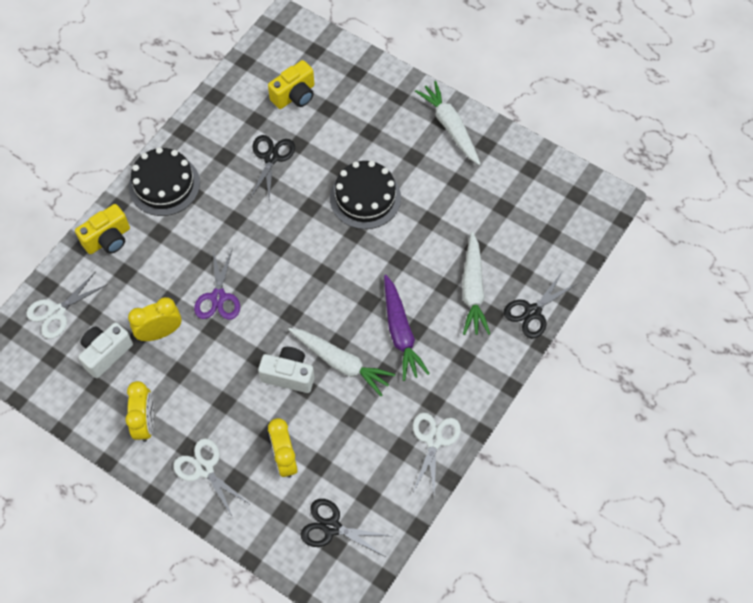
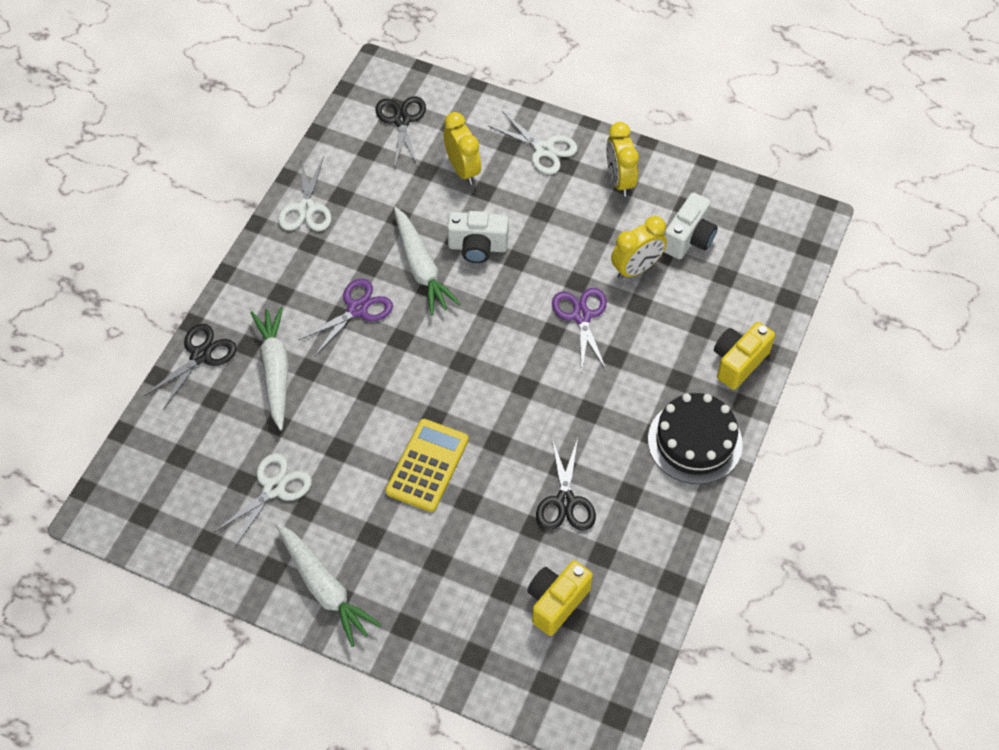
camera: 170 degrees right, 5 degrees down
(56, 312) = (763, 272): white scissors -> white scissors (274, 488)
(331, 527) = (402, 120): black scissors -> black scissors turned 105 degrees counterclockwise
(341, 363) = (421, 268): white carrot -> white carrot turned 135 degrees counterclockwise
(365, 198) = (427, 465): black cake -> yellow calculator
(400, 332) = (357, 309): purple carrot -> purple scissors

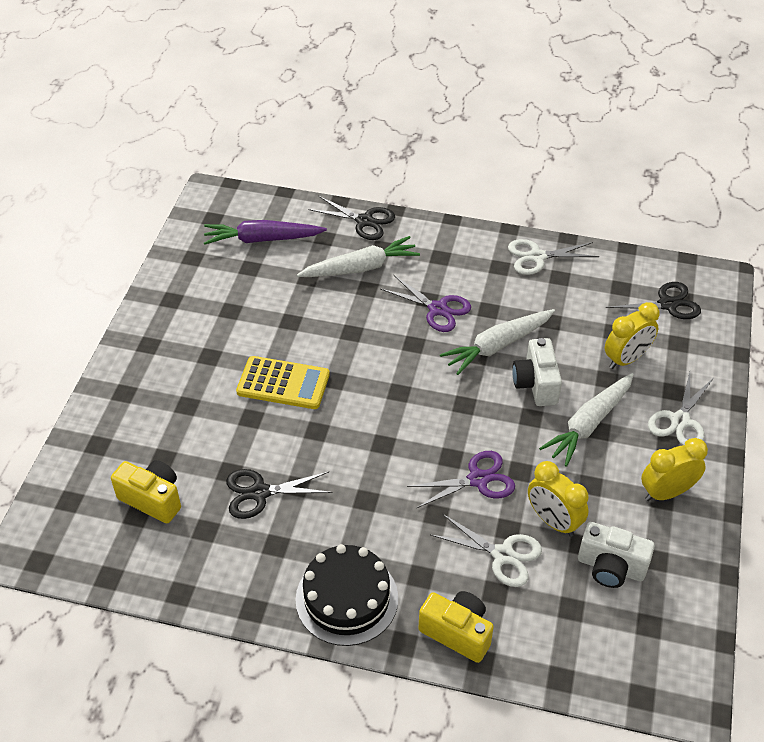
camera: 80 degrees right, 10 degrees down
(198, 464) = (262, 239): none -> purple carrot
(274, 488) = (246, 287): white scissors -> white scissors (503, 555)
(324, 588) = (156, 335): white carrot -> white carrot (589, 424)

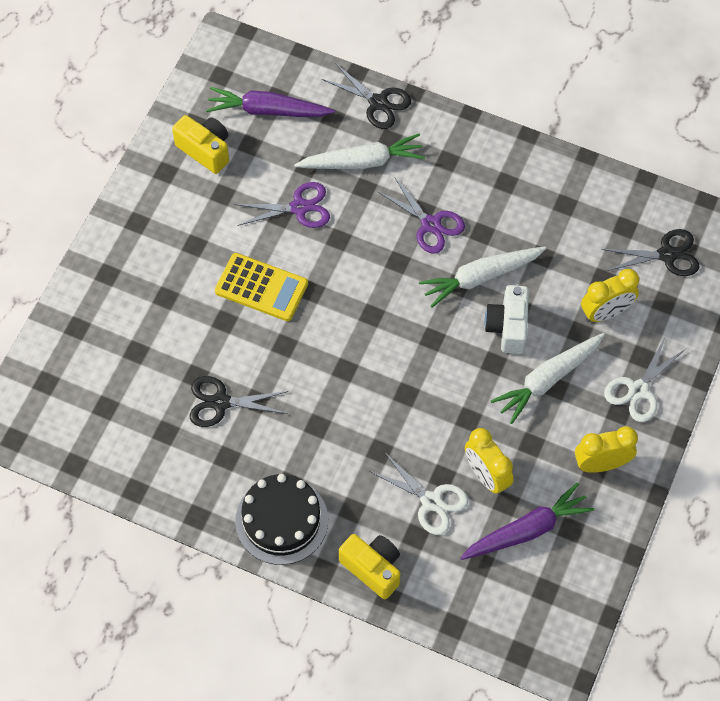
camera: 10 degrees right, 15 degrees up
(152, 499) = (121, 393): yellow camera -> yellow camera (205, 150)
(478, 480) = (426, 422): purple scissors -> purple scissors (299, 208)
(537, 257) = (548, 175): white scissors -> none
(610, 567) = (527, 530): white camera -> purple carrot

